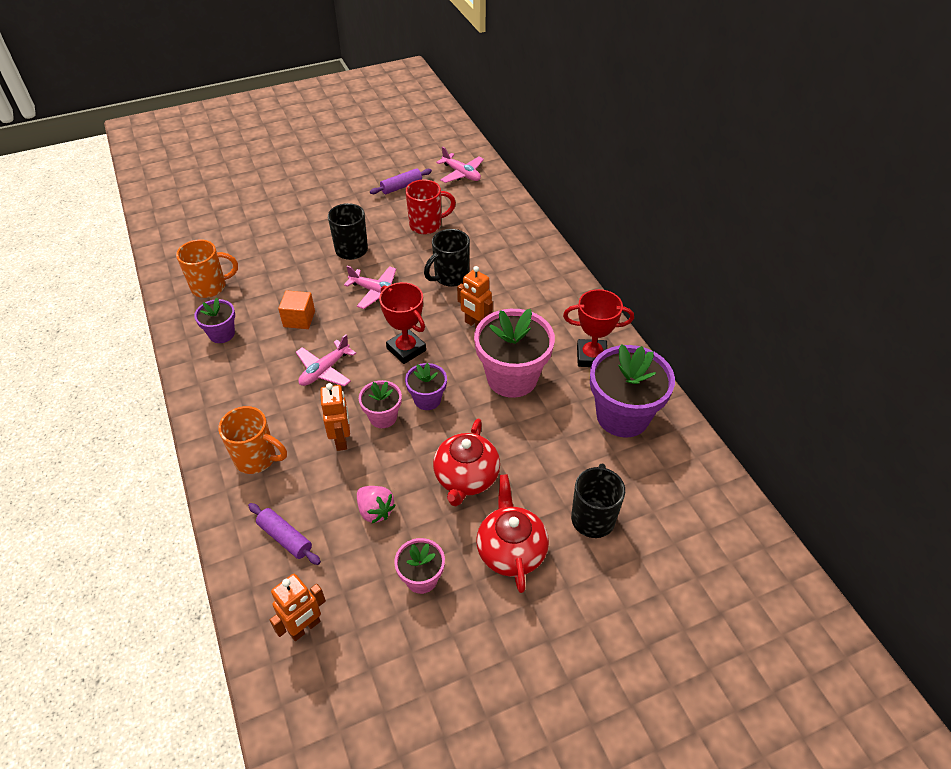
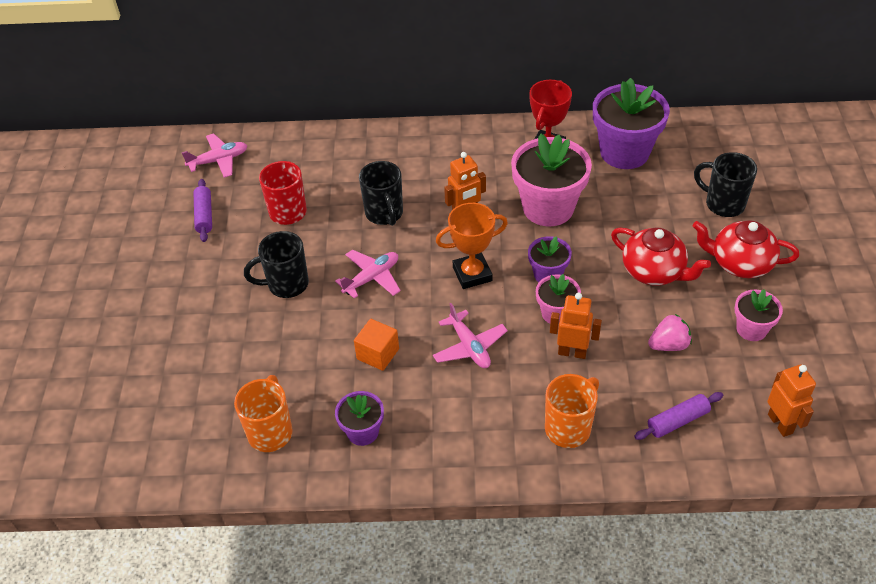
camera: 65 degrees left, 0 degrees up
(406, 349) = (472, 274): red trophy -> orange trophy

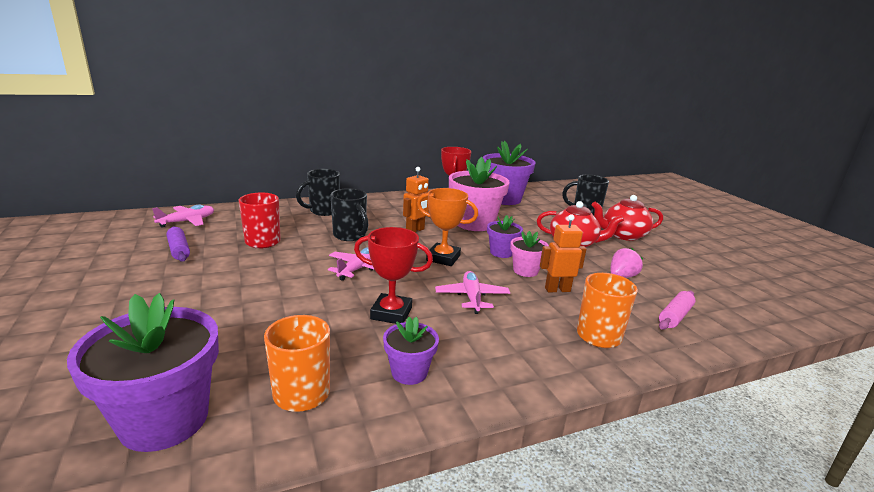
camera: 25 degrees left, 25 degrees down
(171, 434) = (164, 420): none -> purple flower pot
(286, 284) = (277, 281): black mug -> black mug (323, 211)
(378, 354) = (391, 313): orange cube -> red trophy
(469, 346) = (472, 297): pink plane -> pink plane turned 135 degrees counterclockwise
(472, 274) = (443, 258): orange trophy -> orange trophy turned 60 degrees clockwise
(677, 421) = (675, 316): purple rolling pin -> pink rolling pin
(751, 329) = (665, 262): pink flower pot -> none
(780, 423) = (743, 306): orange robot -> none

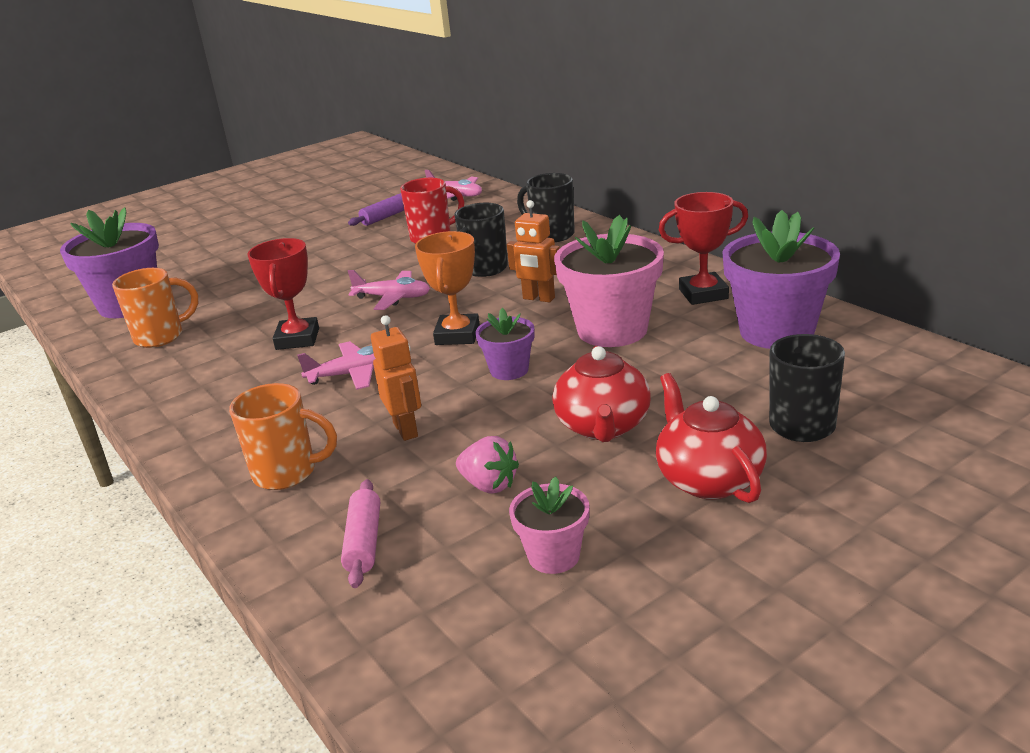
camera: 80 degrees right, 5 degrees up
(409, 372) = (191, 372): purple flower pot -> none
(525, 271) = (455, 397): pink flower pot -> pink flower pot (553, 556)
(675, 316) = (364, 542): pink rolling pin -> pink rolling pin turned 60 degrees clockwise

